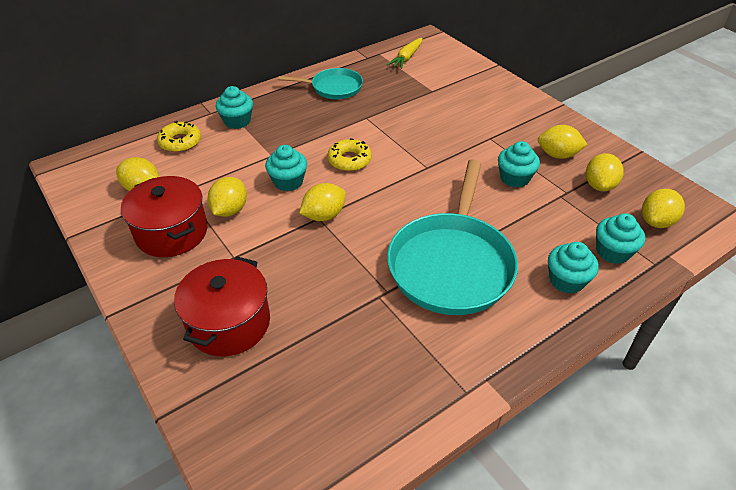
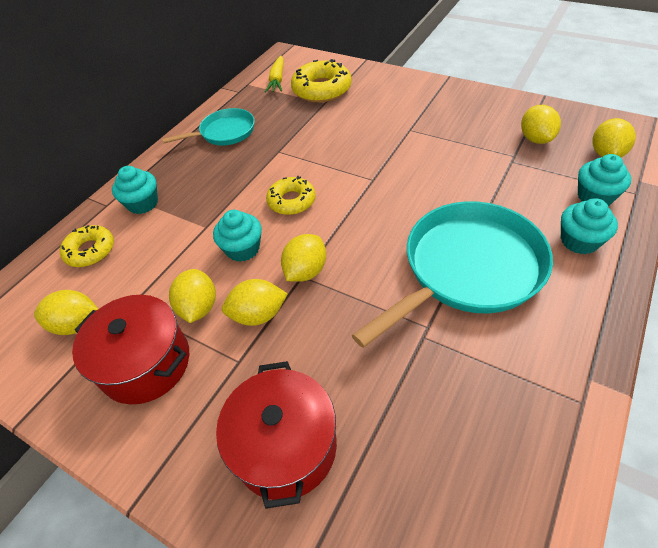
camera: 20 degrees left, 5 degrees up
(438, 78) = (321, 89): none -> yellow donut
(451, 264) = (467, 269): turquoise pan -> turquoise pan turned 120 degrees counterclockwise
(514, 178) = (460, 160): turquoise cupcake -> none
(558, 155) = (480, 124): yellow lemon -> yellow lemon (258, 315)

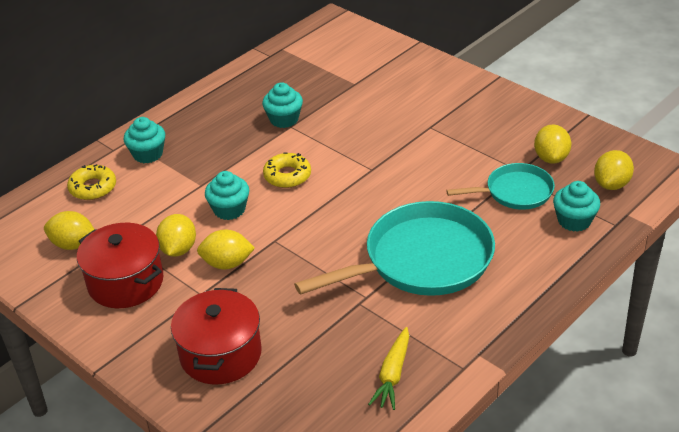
camera: 10 degrees right, 10 degrees down
(224, 132) = (243, 98): turquoise pan -> turquoise pan (515, 192)
(277, 80) = (315, 49): yellow carrot -> yellow carrot (392, 374)
(306, 271) = (279, 237): yellow lemon -> none
(321, 89) = (358, 68): yellow donut -> none
(579, 241) = (535, 255): turquoise cupcake -> turquoise cupcake (284, 119)

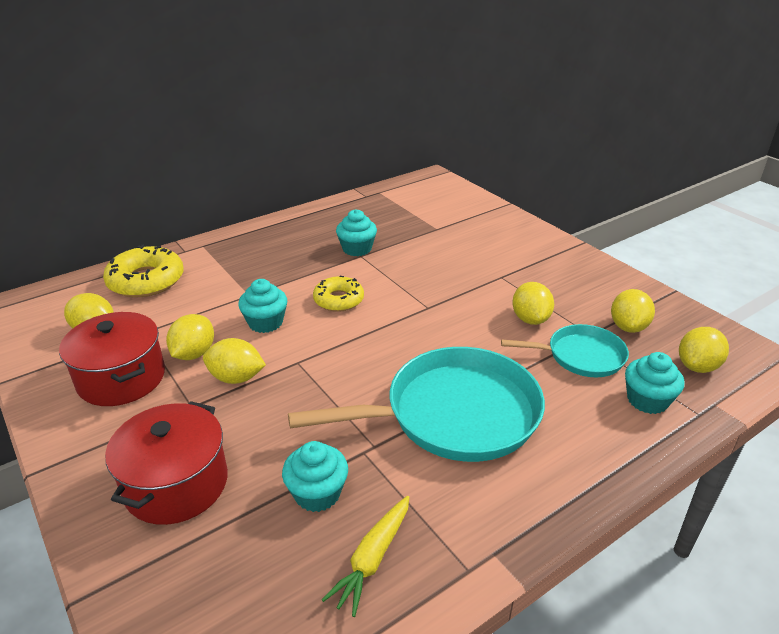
camera: 10 degrees right, 5 degrees down
(93, 188) = (146, 281): yellow donut -> yellow donut, size x1.55
(148, 154) = (214, 259): turquoise cupcake -> turquoise cupcake (317, 493)
(465, 165) = (530, 319): none -> yellow lemon

